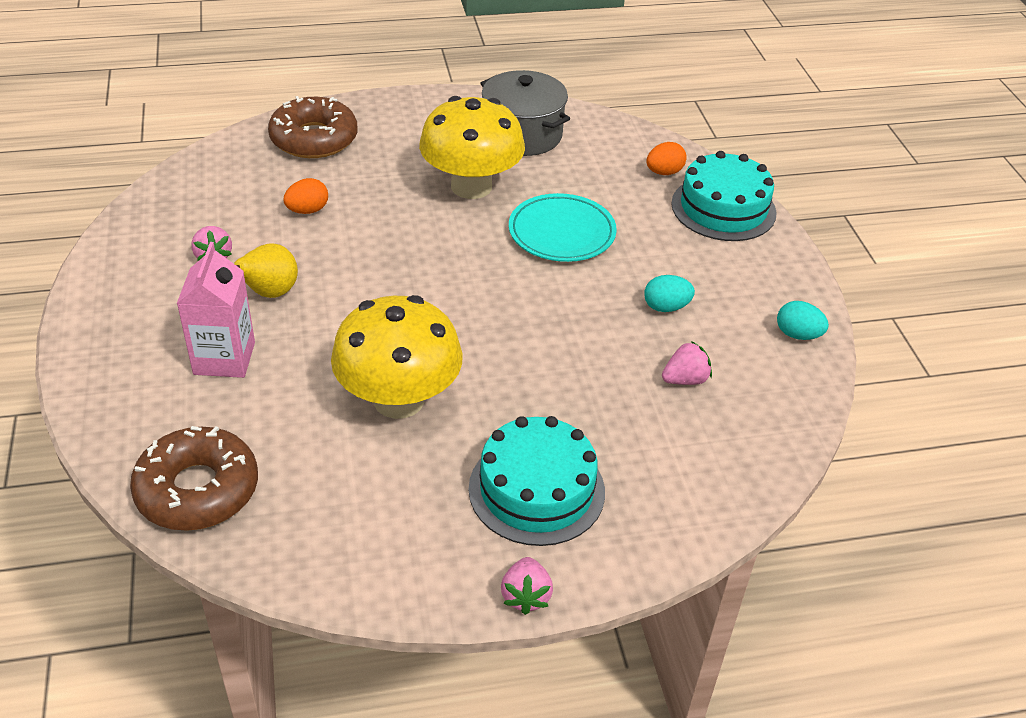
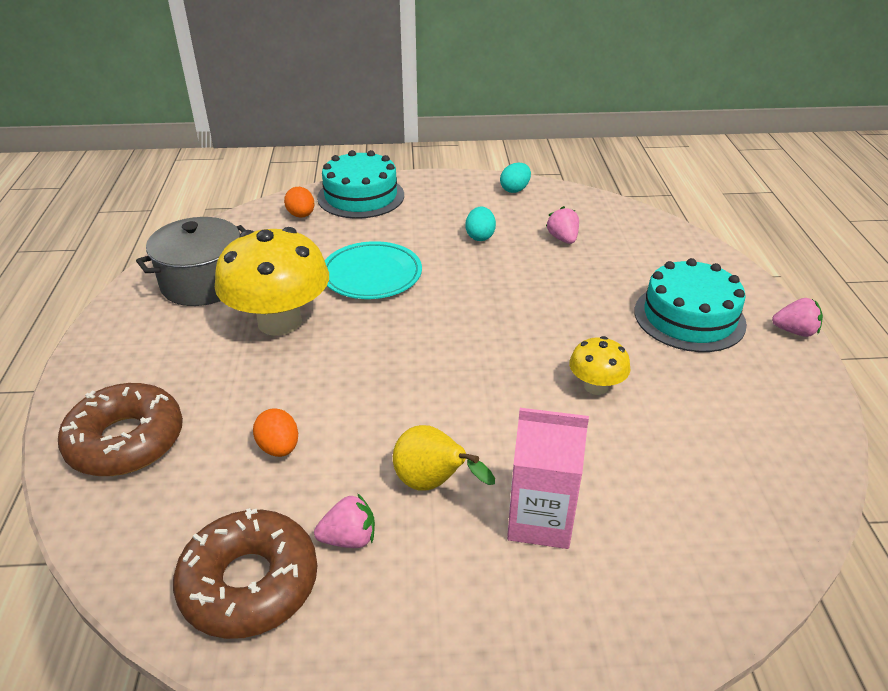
camera: 80 degrees left, 5 degrees down
(197, 490) = (741, 536): brown donut -> brown donut (249, 583)
(399, 399) = (596, 386): yellow mushroom -> yellow mushroom, size x0.49

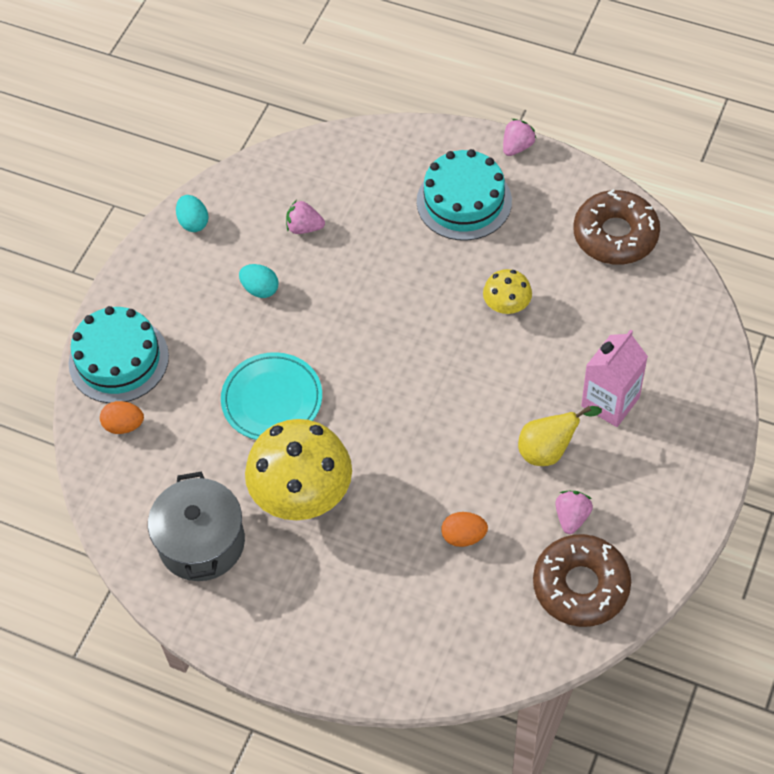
camera: 60 degrees left, 20 degrees up
(126, 441) = (400, 641): brown donut -> brown donut (615, 235)

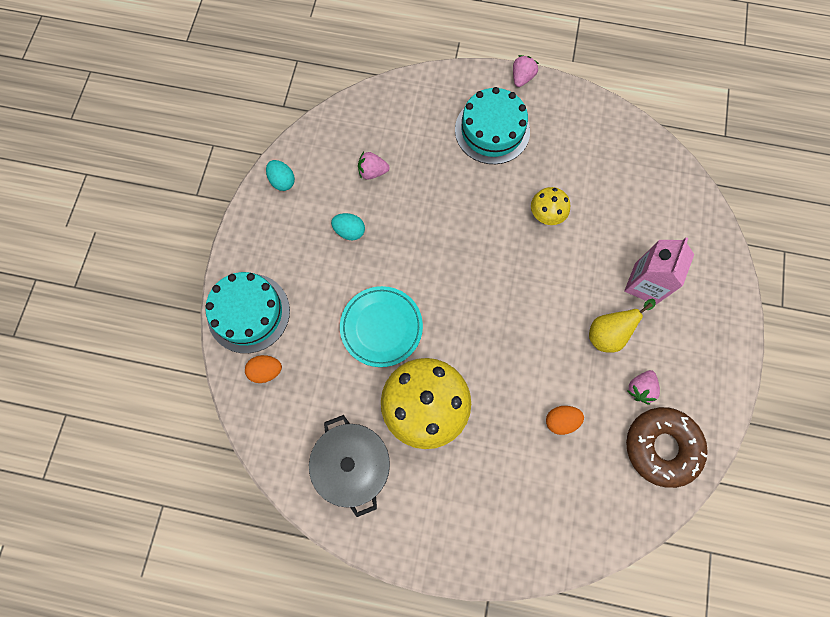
camera: 15 degrees left, 15 degrees up
(572, 517) = (640, 388): pink strawberry -> pink strawberry turned 150 degrees counterclockwise
(615, 235) = (614, 141): brown donut -> none

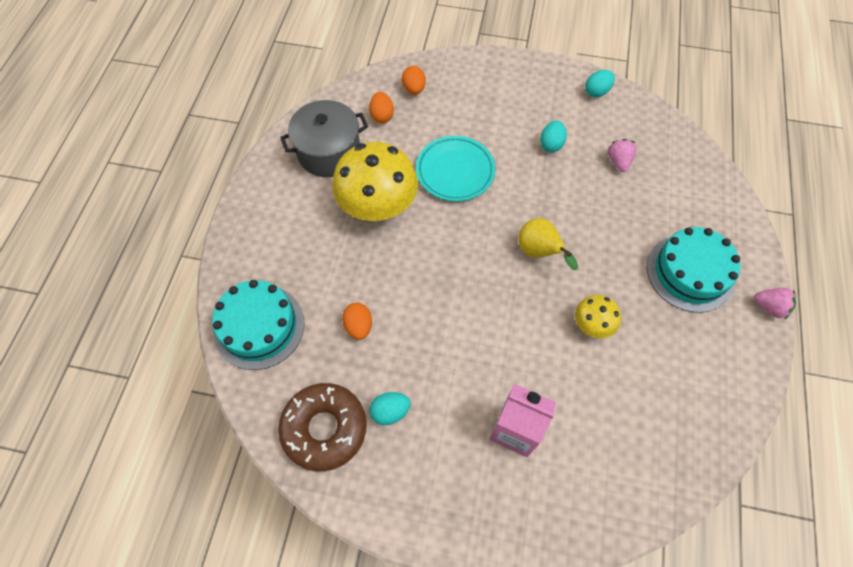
camera: 90 degrees right, 10 degrees down
(248, 313) = (466, 74): turquoise cake -> turquoise cake (259, 326)
(303, 407) = (382, 116): none -> orange egg
(609, 333) = (453, 382): yellow pear -> yellow pear (539, 252)
(640, 388) = (390, 411): pink strawberry -> turquoise egg

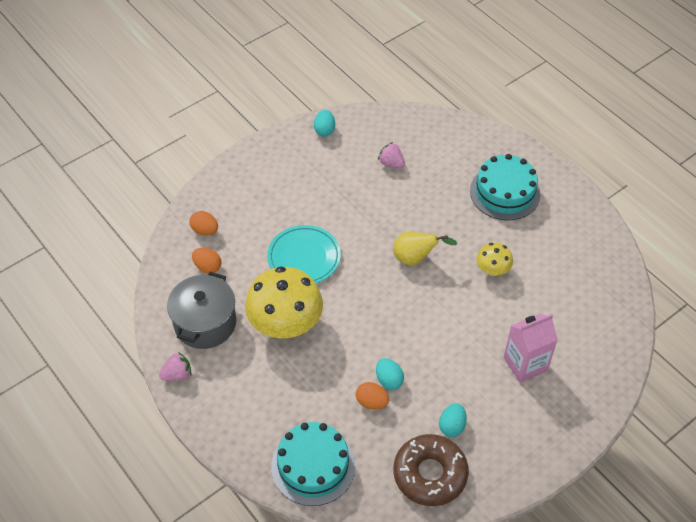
camera: 50 degrees left, 10 degrees down
(551, 144) = (340, 188): turquoise egg -> turquoise egg (389, 380)
(769, 307) = (562, 174): pink strawberry -> pink strawberry (177, 374)

